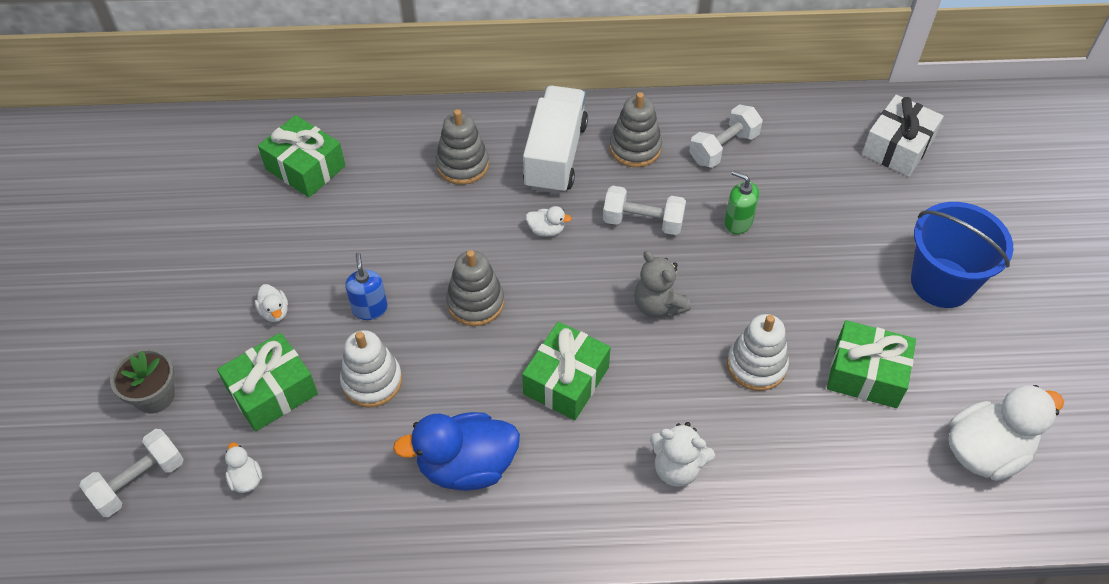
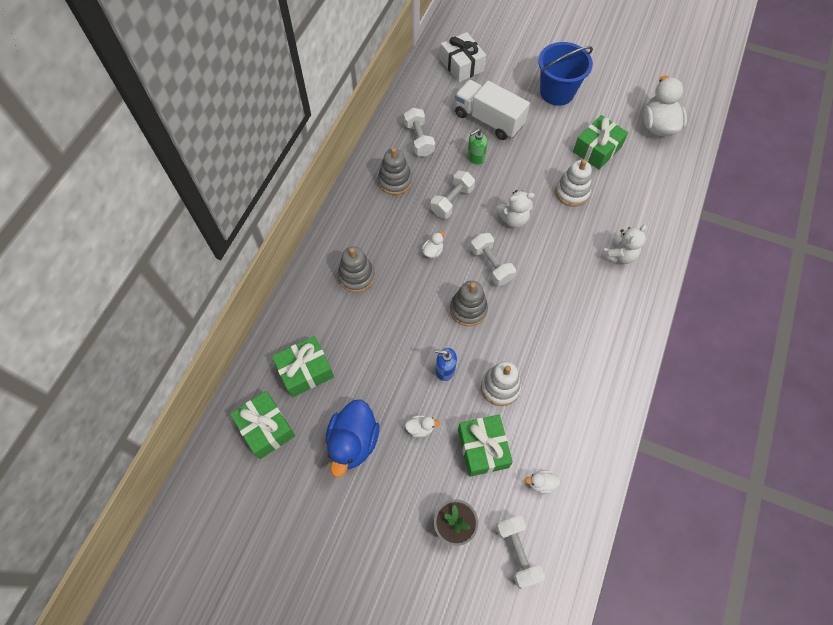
camera: 65 degrees left, 10 degrees up
(466, 466) = (579, 356): blue duck -> blue duck (353, 442)
(555, 156) = (377, 223): white truck -> white truck (488, 120)
(562, 304) = (491, 265): none -> white dumbbell
(566, 381) = (544, 284): green gift -> green gift (266, 428)
(658, 305) = (513, 219): grey teddy bear -> white teddy bear

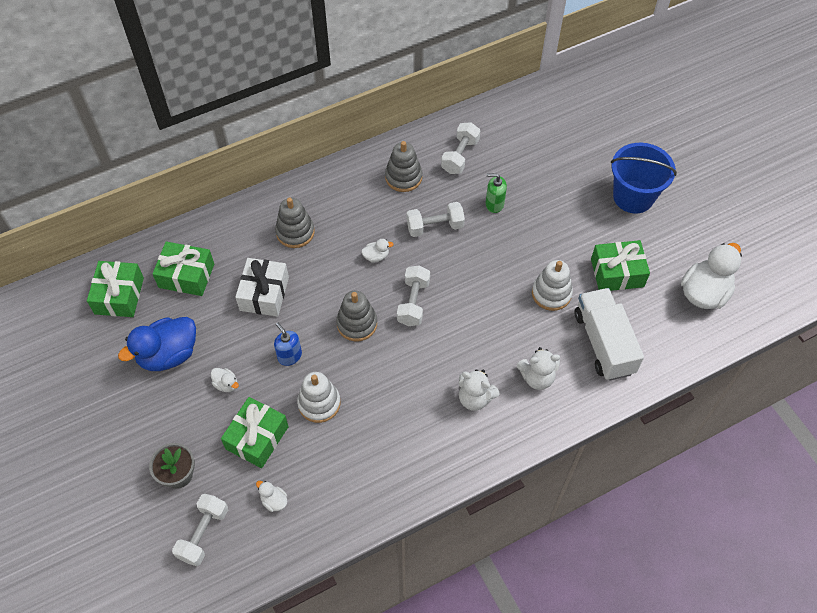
camera: 40 degrees right, 5 degrees down
(462, 65) = (566, 115): white gift -> white gift (264, 294)
(488, 120) = (540, 179): white truck -> white truck (603, 343)
(513, 219) = (473, 279): white teddy bear -> white teddy bear (475, 398)

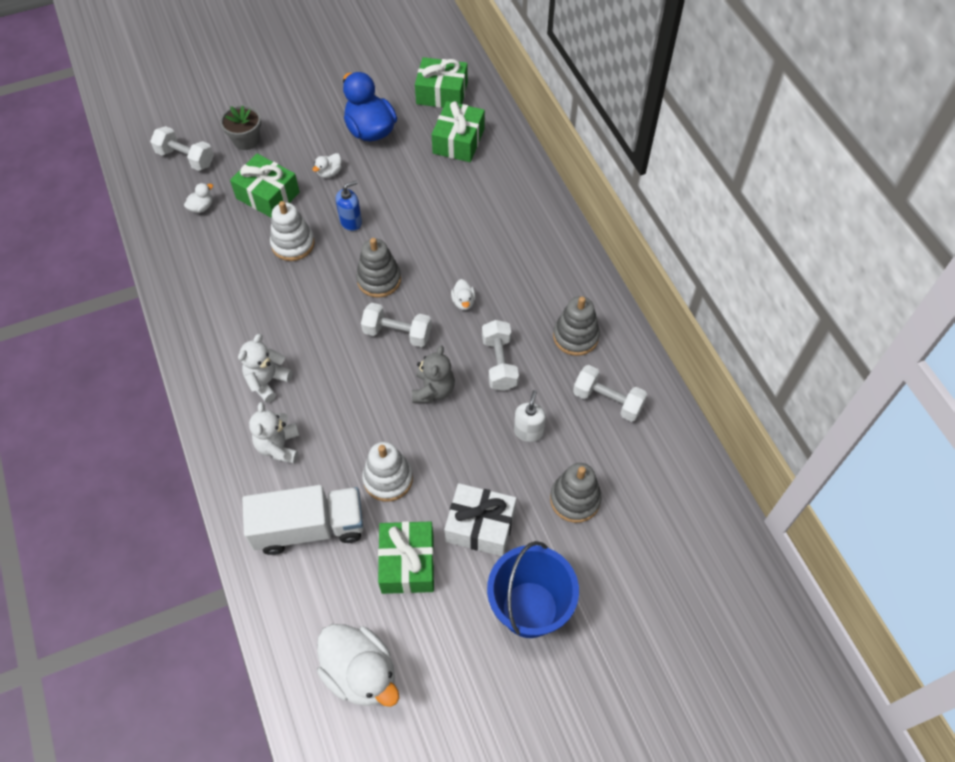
camera: 95 degrees right, 0 degrees up
(264, 294) = (428, 202): white gift -> white gift (480, 526)
(295, 232) = (503, 229): grey stacking toy -> grey stacking toy (575, 499)
(466, 270) = (433, 390): none -> grey teddy bear
(494, 204) = (528, 431): green soap dispenser -> white soap dispenser

